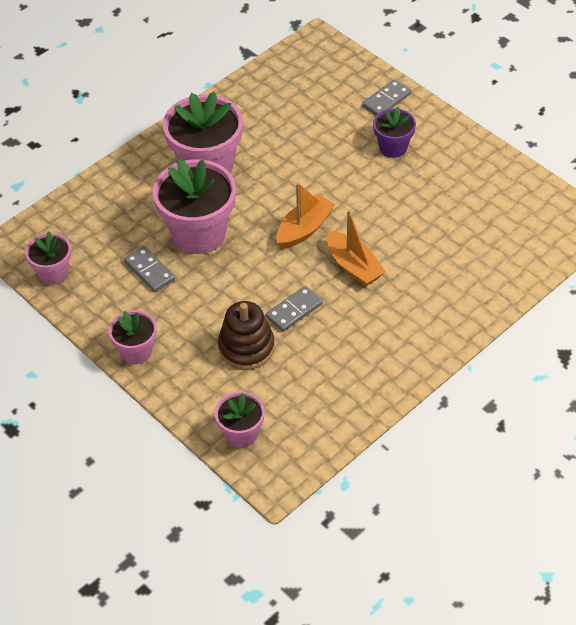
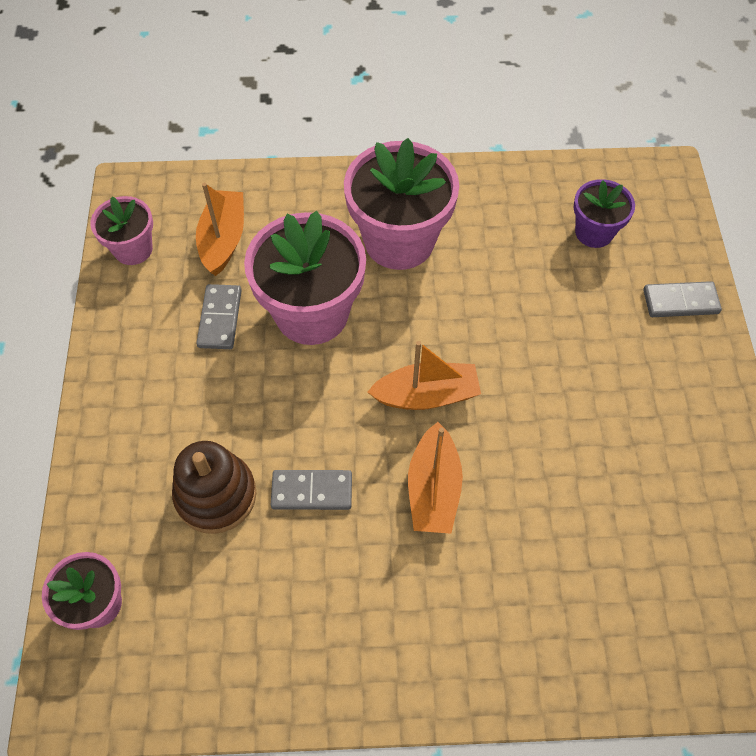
camera: 40 degrees right, 10 degrees up
(103, 232) = (223, 239): none -> orange boat
(136, 351) = (109, 404): pink flower pot -> none
(393, 147) = (630, 368): purple flower pot -> purple flower pot (594, 232)

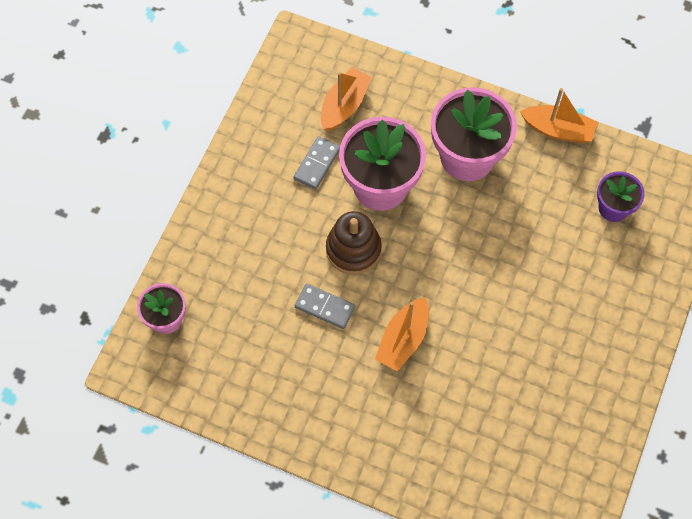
camera: 25 degrees right, 5 degrees up
(133, 249) = (280, 88): pink flower pot -> none
(216, 495) = (263, 283): brown stacking toy -> brown stacking toy (353, 249)
(426, 395) = (430, 276): orange boat -> orange boat (558, 130)
(680, 302) = (646, 286): grey domino -> none

